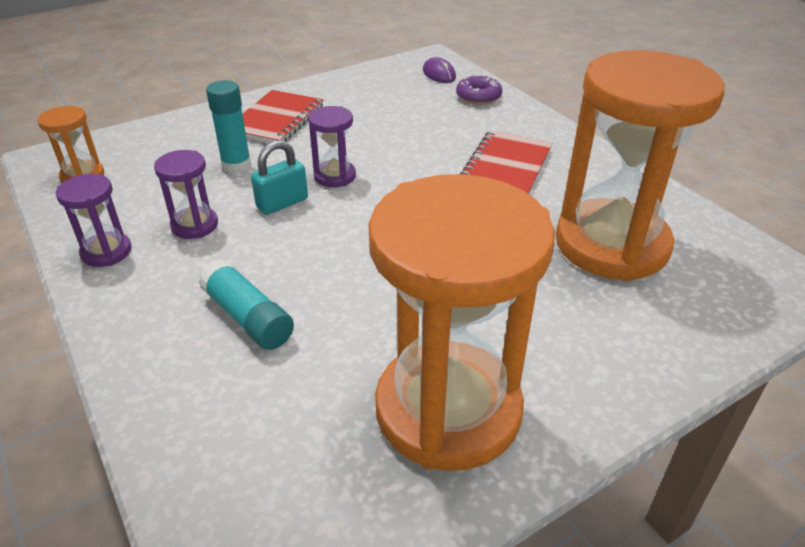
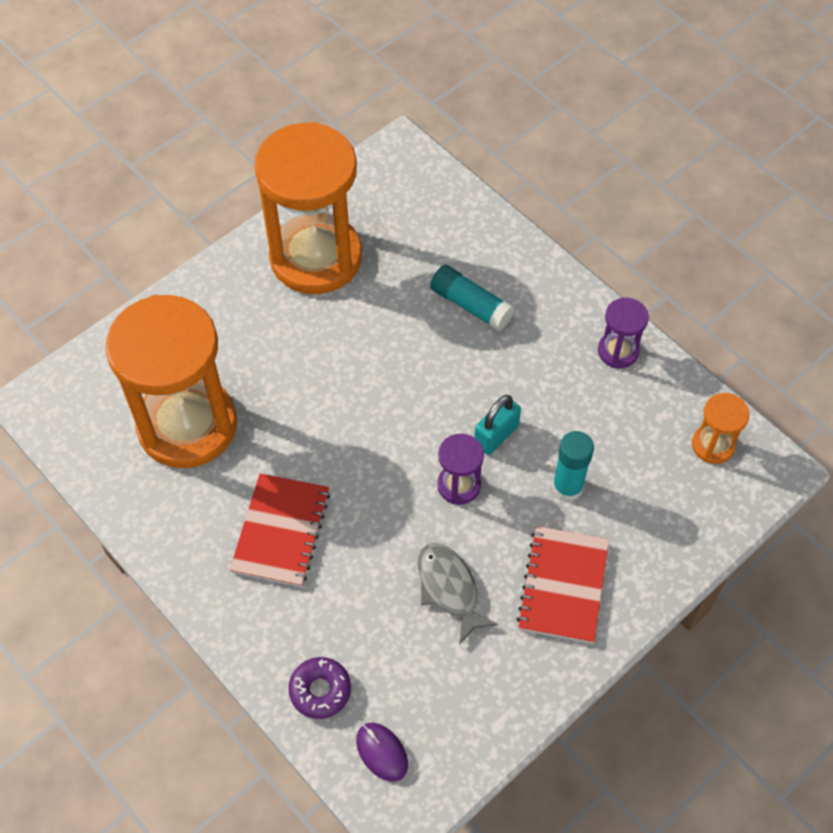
camera: 170 degrees right, 20 degrees up
(194, 225) = (562, 393): purple hourglass -> none
(367, 126) = (449, 589): none -> grey fish

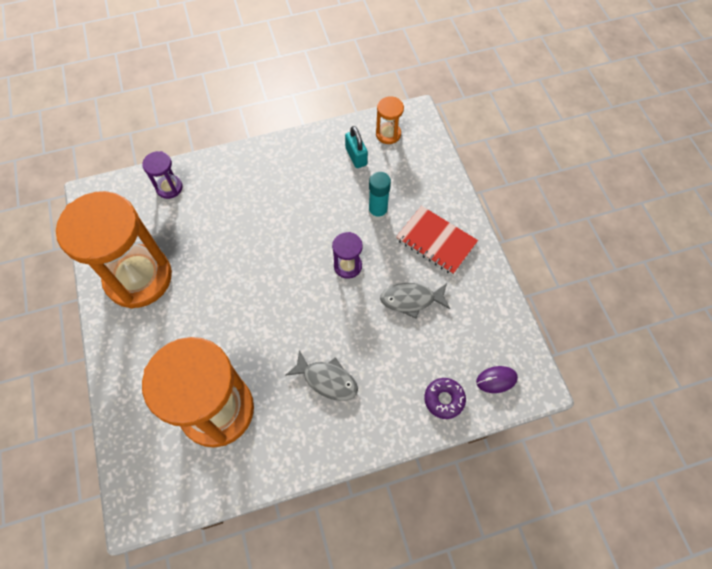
camera: 65 degrees left, 5 degrees up
(281, 531) = (327, 380): red notebook -> grey fish
(471, 305) = (231, 207): turquoise glue stick -> none
(496, 435) = (326, 232): turquoise padlock -> turquoise padlock (356, 156)
(618, 351) = (306, 149): purple hourglass -> purple hourglass (169, 188)

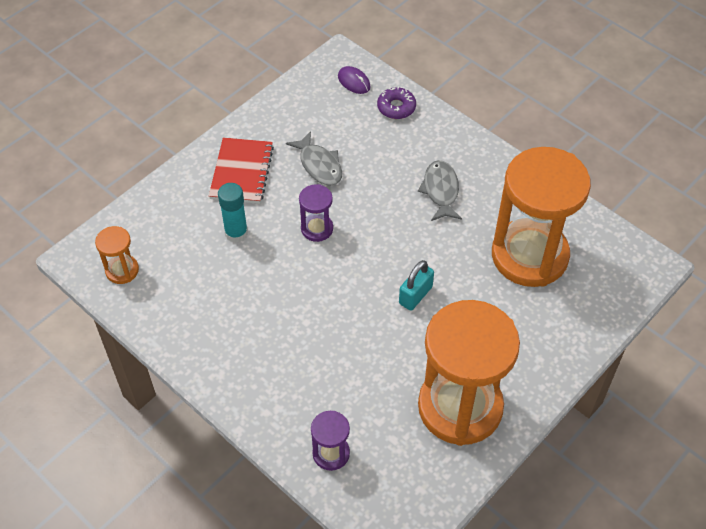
camera: 120 degrees left, 10 degrees down
(356, 156) = (172, 286): turquoise padlock -> turquoise padlock (415, 295)

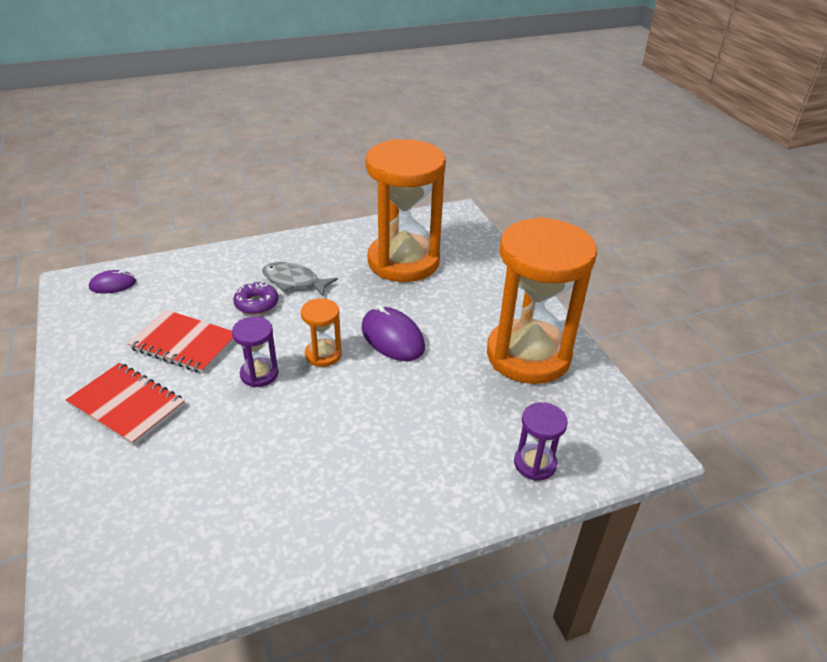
camera: 65 degrees left, 15 degrees down
(122, 270) = (150, 578): orange hourglass -> orange hourglass (323, 354)
(236, 233) = (203, 440): turquoise glue stick -> none
(319, 165) = (184, 343): grey fish -> red notebook
(396, 107) = (175, 271): purple donut -> purple donut (256, 303)
(415, 295) = (392, 338): turquoise padlock -> purple mouse

